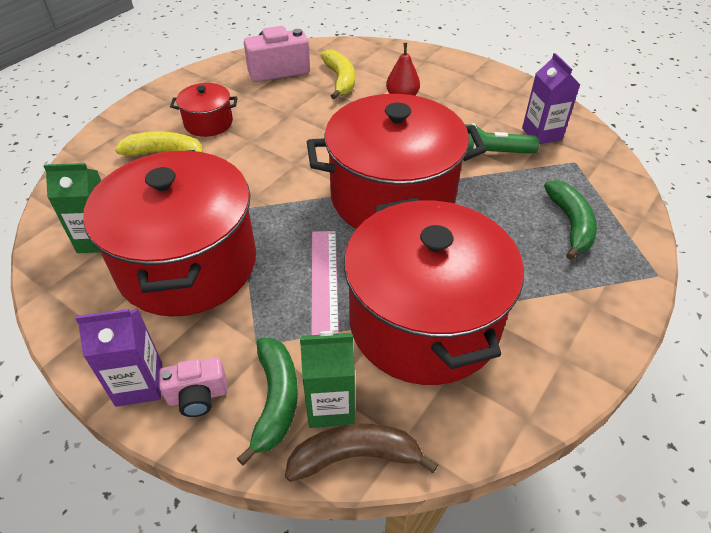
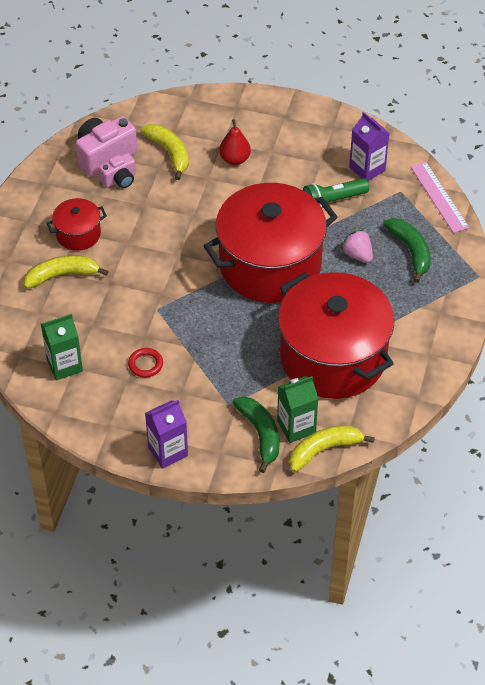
camera: 20 degrees left, 5 degrees up
(187, 264) = (145, 364): red pot -> red ring
(197, 396) = (210, 447): pink camera -> pink camera (119, 179)
(324, 280) = (251, 347): pink ruler -> pink ruler (439, 197)
(355, 456) = (324, 449): brown banana -> yellow banana
(502, 212) = (357, 255): none -> pink strawberry

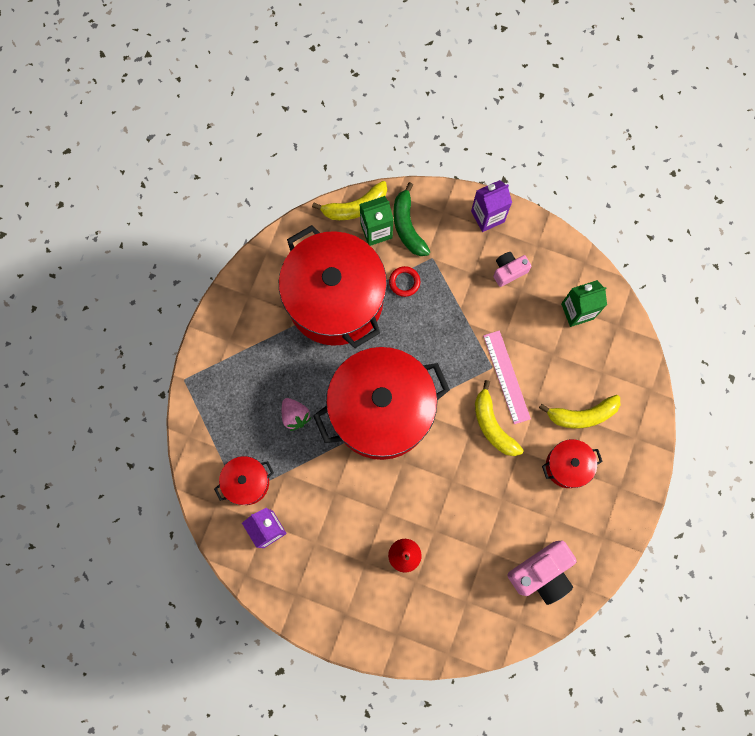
camera: 175 degrees left, 25 degrees up
(119, 179) = (525, 536): pink camera -> pink camera (508, 271)
(145, 364) = (504, 306): red ring -> red ring (404, 282)
(169, 153) = (472, 571): yellow banana -> yellow banana (492, 425)
(333, 201) = (309, 487): green flashlight -> none
(395, 201) = (247, 482): none -> red pot
(411, 251) = (243, 416): green banana -> none
(439, 197) = (201, 484): pink ruler -> pink ruler (506, 377)

